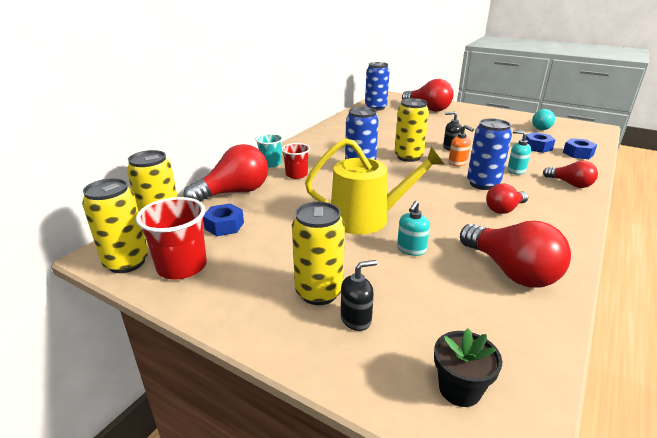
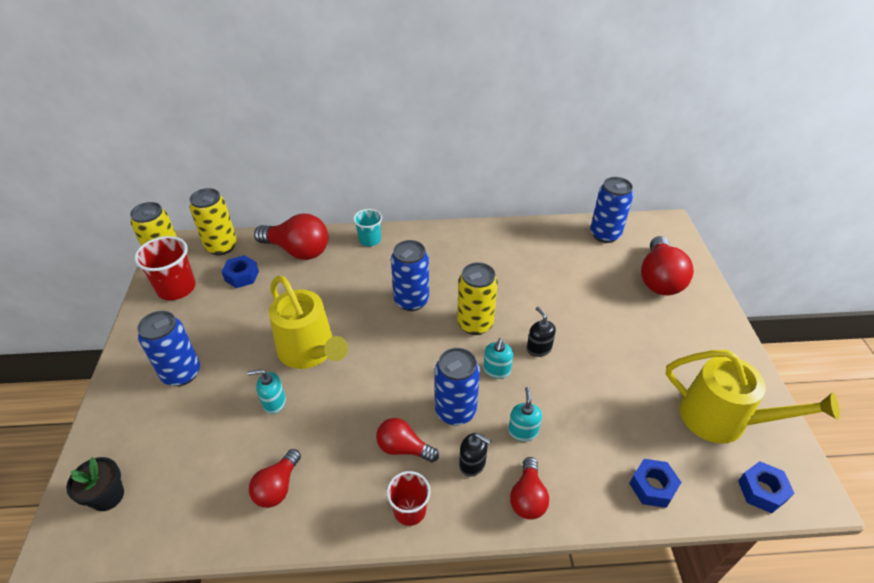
camera: 55 degrees right, 15 degrees up
(296, 175) = (360, 267): red cup -> red cup (410, 510)
(319, 292) = (181, 373): yellow can -> blue can
(356, 319) = (159, 408): black soap dispenser -> black soap dispenser (472, 464)
(457, 163) = (496, 370): orange soap dispenser -> turquoise soap dispenser
(511, 271) = (278, 487): red light bulb -> red light bulb, size x0.59
(537, 147) = (630, 434): blue nut -> blue nut (762, 491)
(540, 127) = (722, 419): turquoise light bulb -> yellow watering can

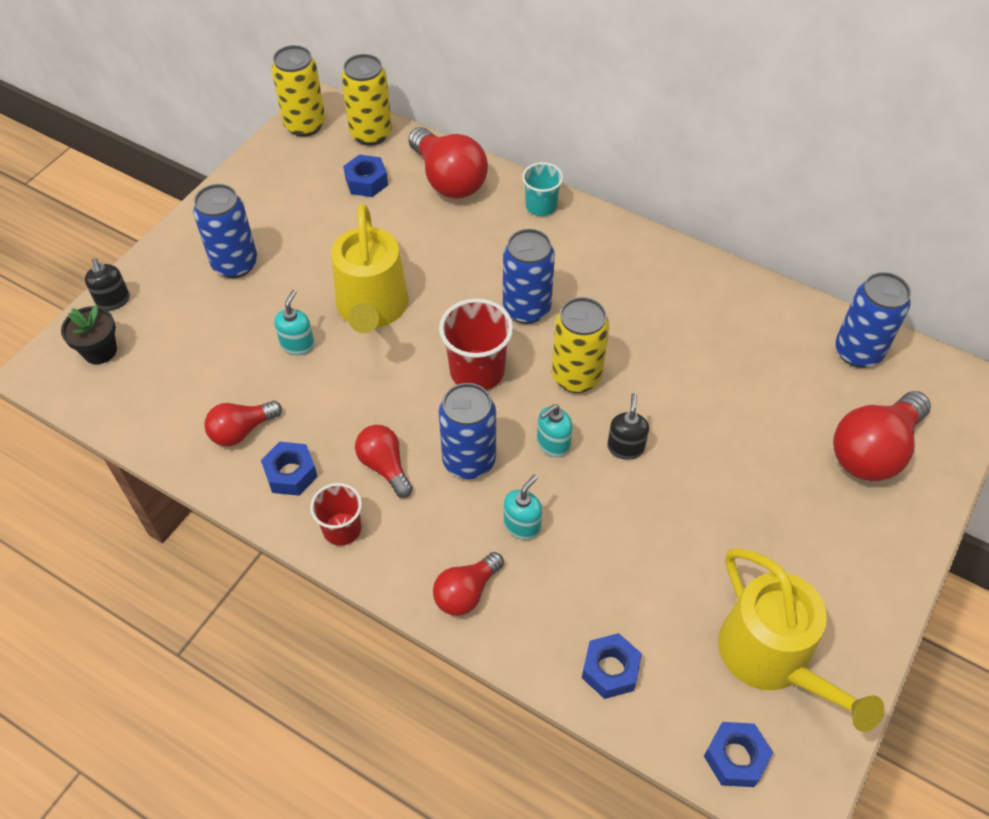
camera: 35 degrees right, 10 degrees up
(176, 288) = (292, 163): red cup -> red cup (477, 371)
(274, 402) = (297, 344): turquoise soap dispenser -> turquoise soap dispenser turned 75 degrees clockwise
(340, 495) = (291, 473): none -> blue nut
(472, 464) = (440, 524): black soap dispenser -> black soap dispenser (113, 301)

